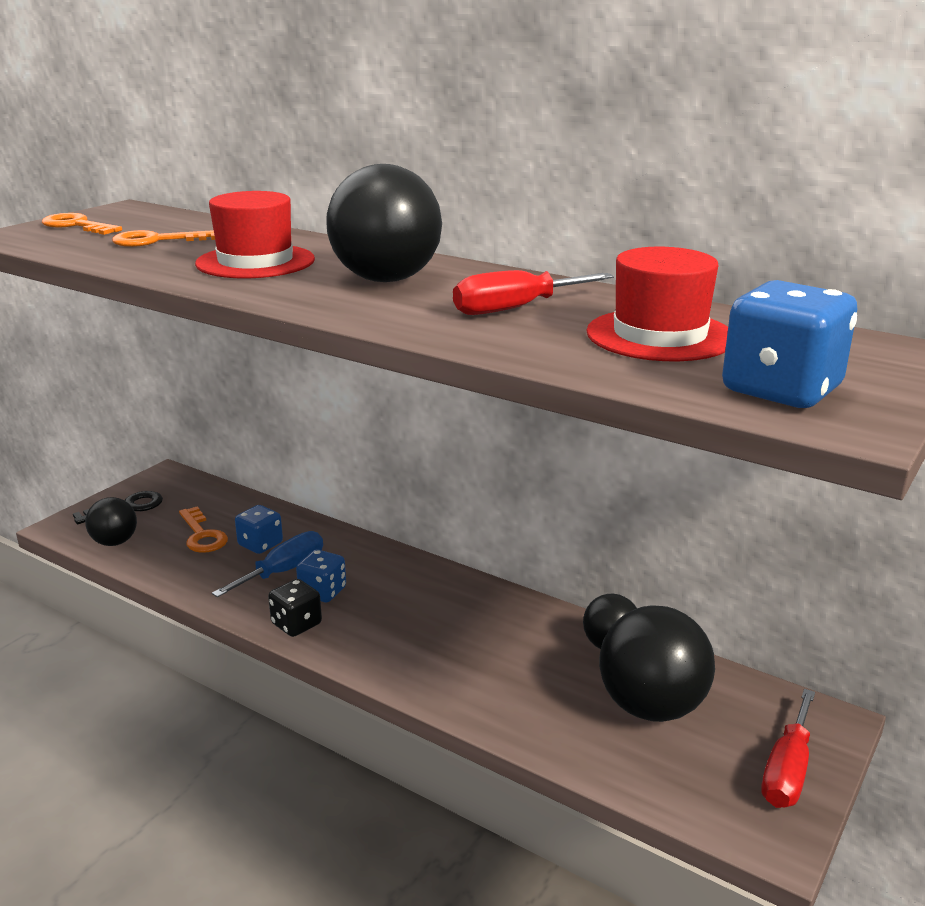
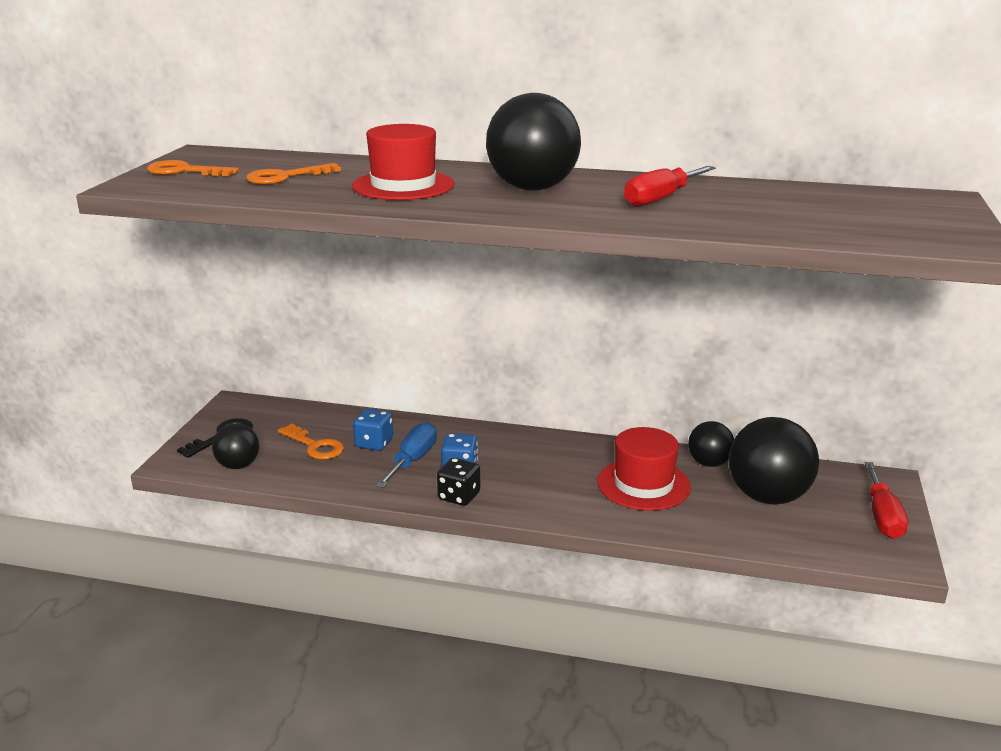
camera: 20 degrees left, 0 degrees up
(659, 335) = (784, 206): red hat -> red hat (643, 484)
(781, 390) = (905, 230): blue dice -> none

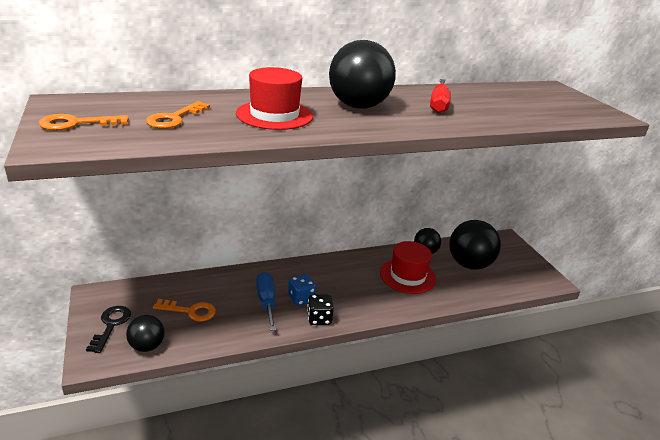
camera: 35 degrees left, 5 degrees up
(374, 443) = (229, 296): blue dice -> none
(882, 516) = (523, 260): red screwdriver -> none

